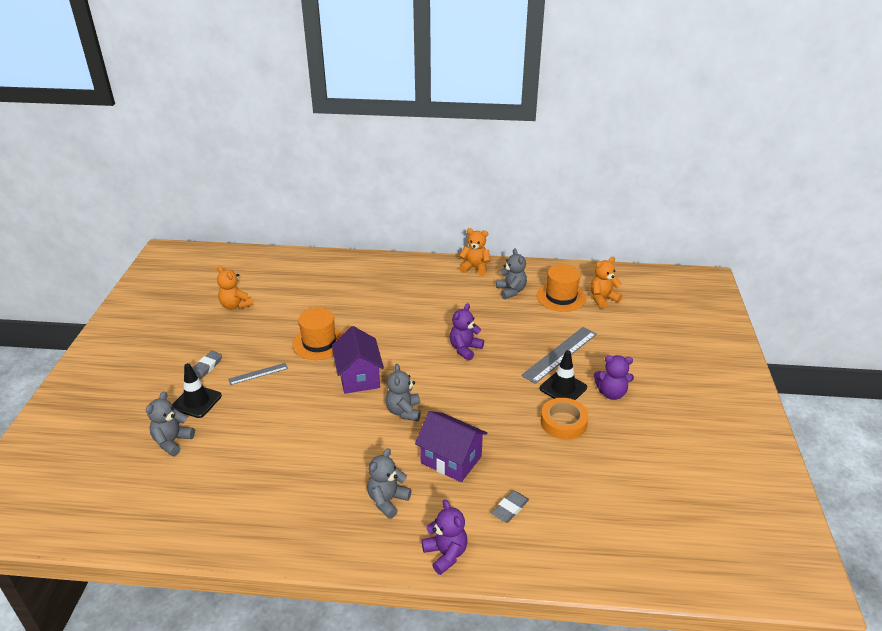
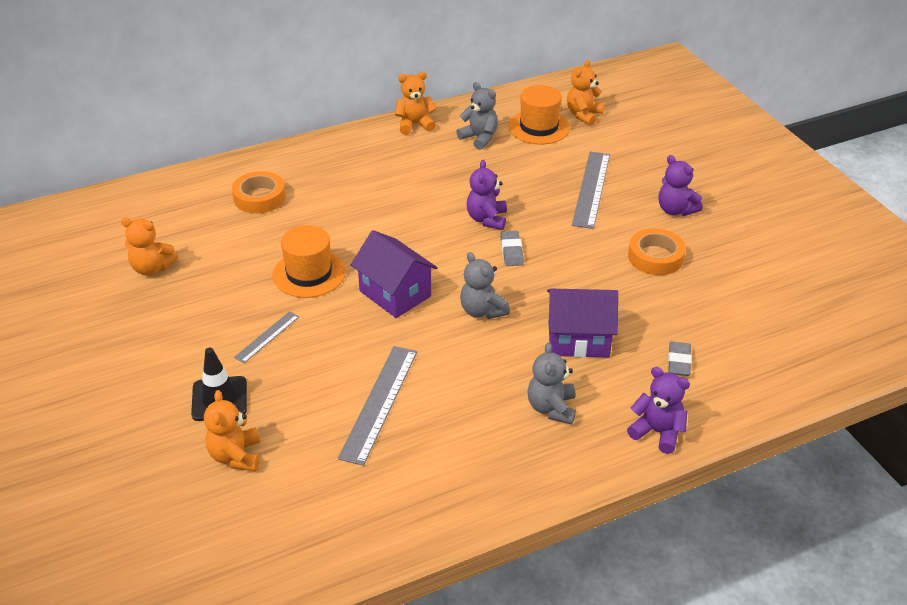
camera: 30 degrees left, 5 degrees up
(172, 441) = (236, 456): grey teddy bear -> orange teddy bear
(206, 367) = (190, 355): grey eraser -> grey eraser (511, 251)
(282, 446) = (379, 403): none -> grey ruler
(335, 283) = (259, 197): none -> orange tape
(563, 388) = (625, 222): black traffic cone -> none
(611, 393) = (675, 210): purple teddy bear -> purple teddy bear turned 75 degrees clockwise

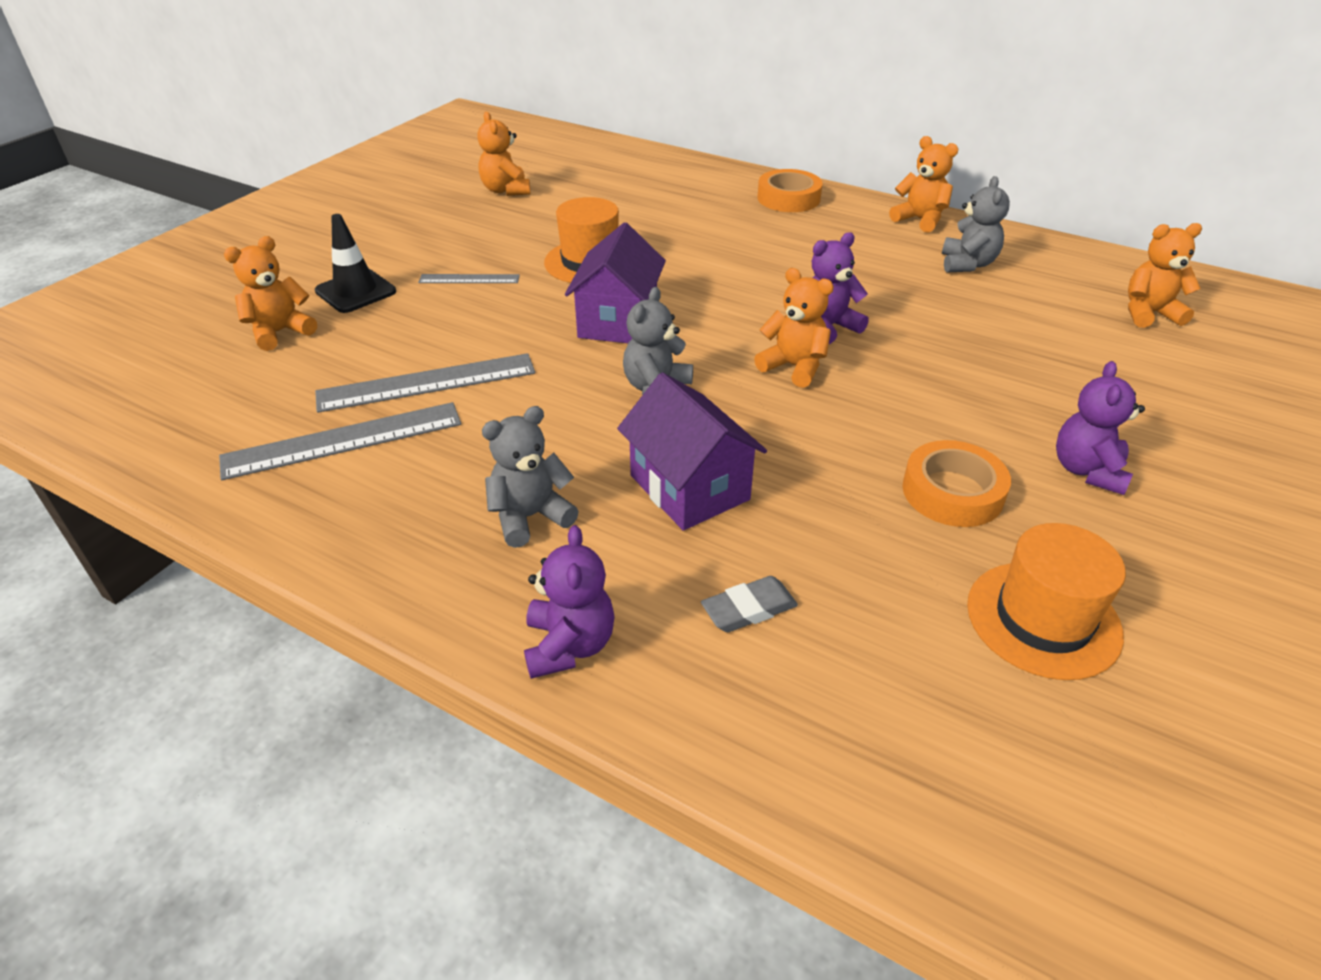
camera: 55 degrees right, 0 degrees up
(259, 197) = (671, 194): orange tape -> orange tape (788, 198)
(511, 251) = (794, 367): grey eraser -> orange teddy bear
(539, 127) = (1061, 293): orange hat -> orange hat (1043, 619)
(591, 189) = (1009, 379): grey ruler -> grey ruler (343, 440)

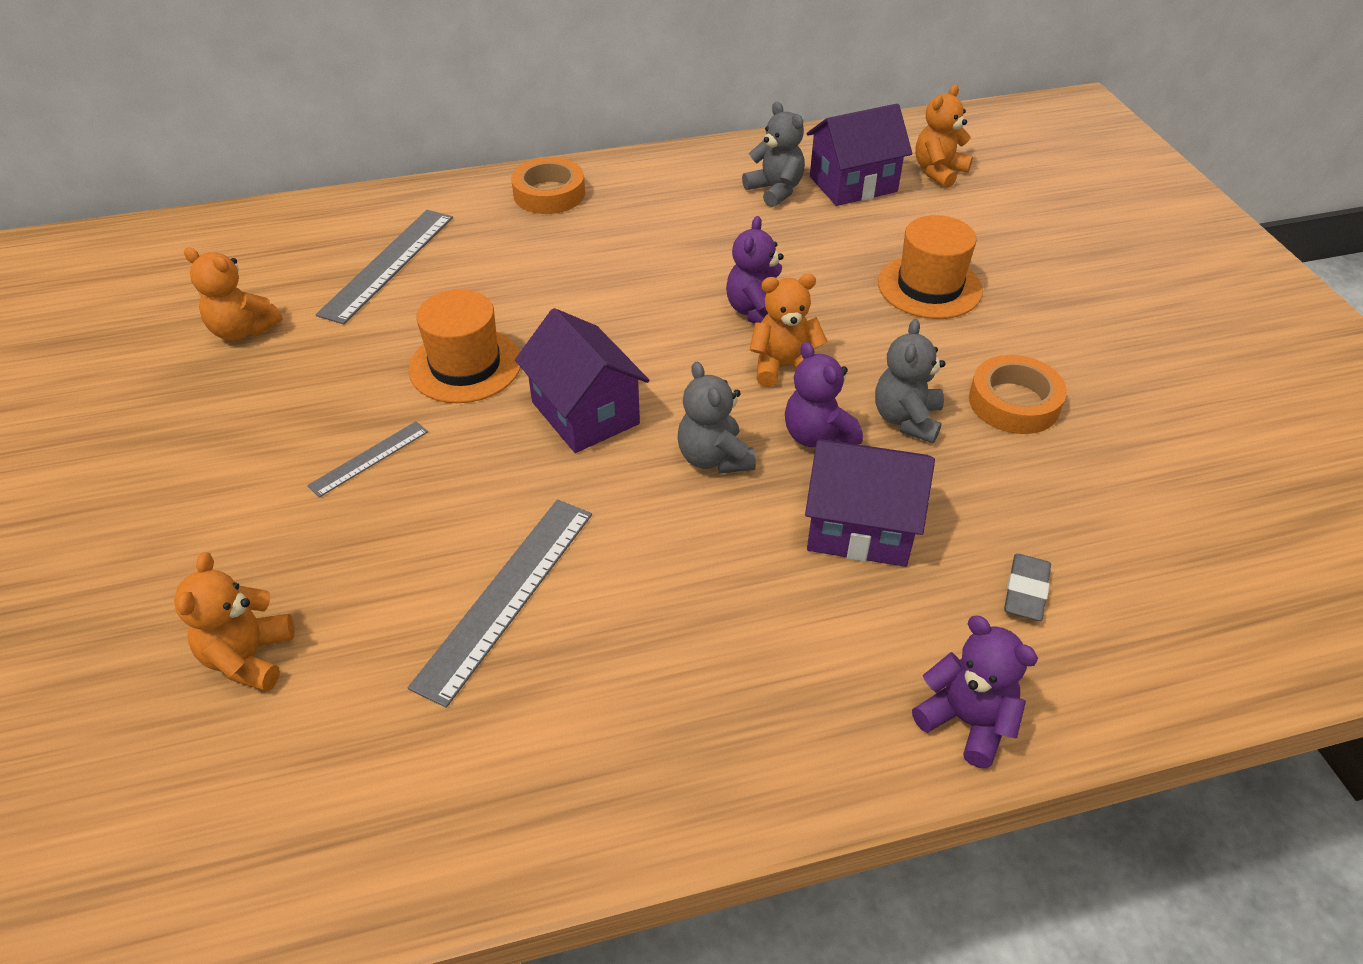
camera: 45 degrees left, 5 degrees up
(343, 440) = (520, 713): grey ruler -> grey ruler (388, 264)
(355, 291) = (260, 552): black traffic cone -> none
(530, 517) = (789, 647): grey teddy bear -> grey teddy bear (906, 419)
(920, 220) = (686, 163): orange teddy bear -> none
(1043, 619) = (1168, 460): orange hat -> orange hat (929, 287)
(1046, 288) = (853, 184): none -> purple house
(1087, 471) = (1058, 329): purple teddy bear -> purple teddy bear (817, 436)

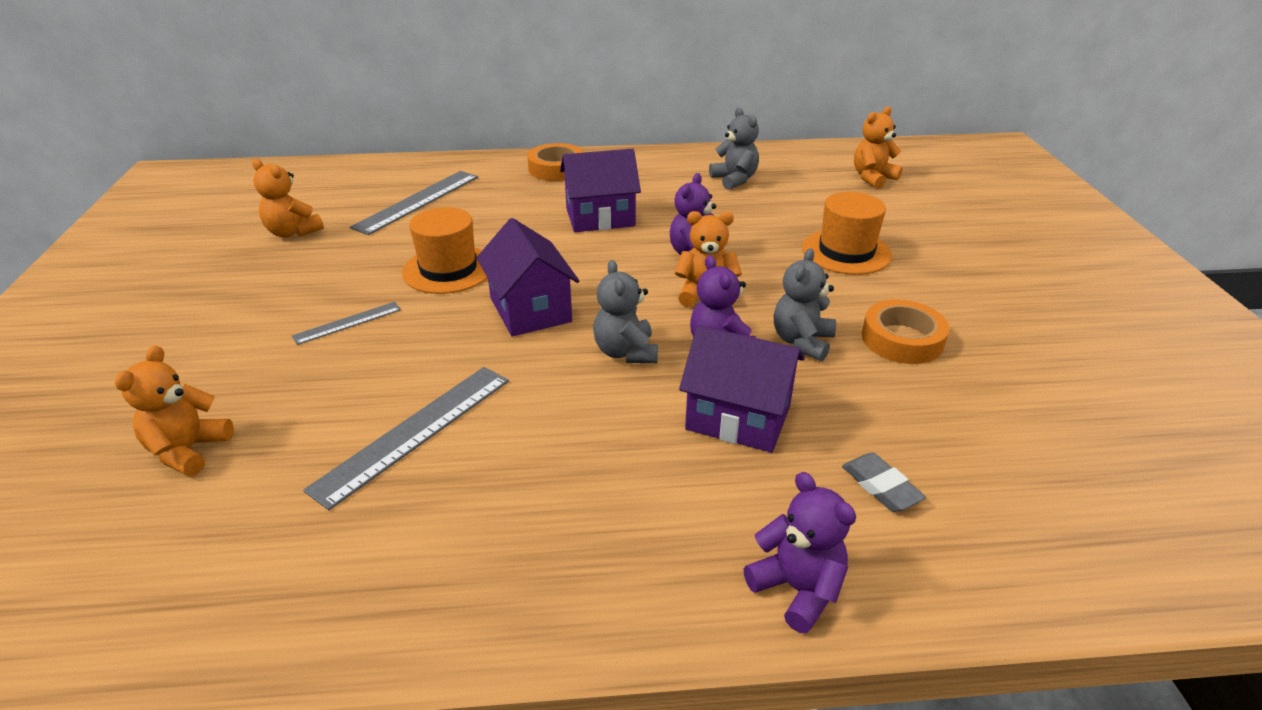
camera: 10 degrees right, 10 degrees down
(853, 184) = (799, 180): purple house -> purple house (600, 217)
(1025, 591) = (881, 486): grey eraser -> grey eraser turned 60 degrees counterclockwise

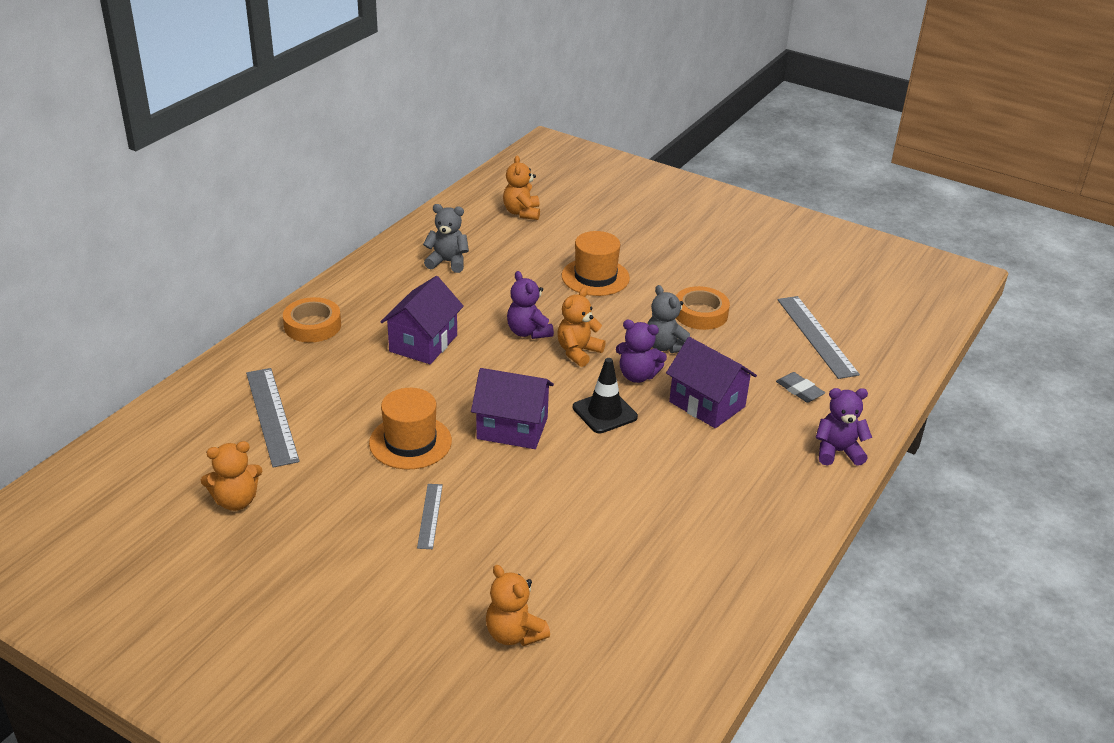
camera: 55 degrees left, 0 degrees up
(414, 432) = (596, 528): grey ruler -> grey ruler (816, 336)
(626, 352) = (604, 412): grey teddy bear -> black traffic cone
(738, 417) = (707, 404): purple house -> purple house turned 75 degrees clockwise
(881, 486) = (799, 390): grey eraser -> grey eraser turned 45 degrees clockwise

